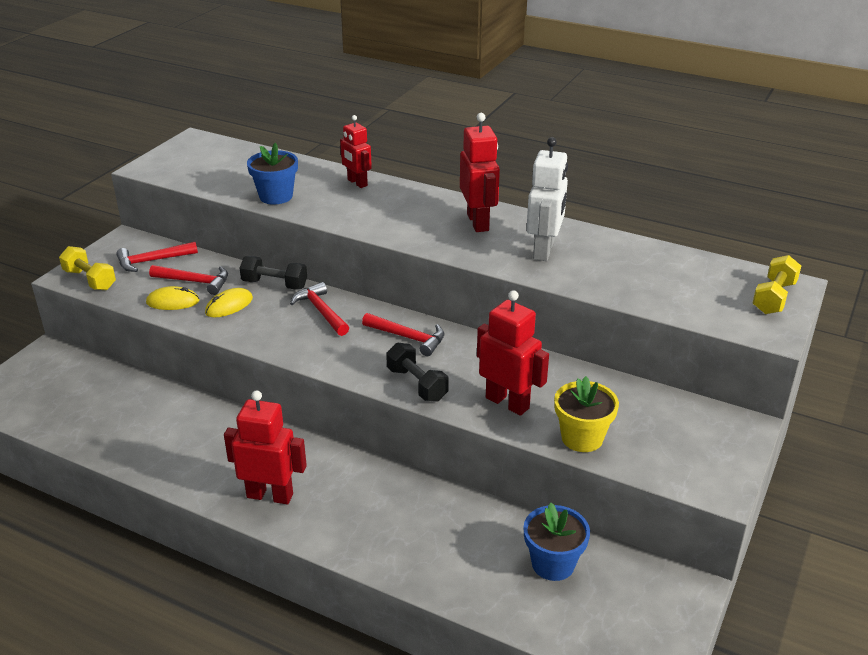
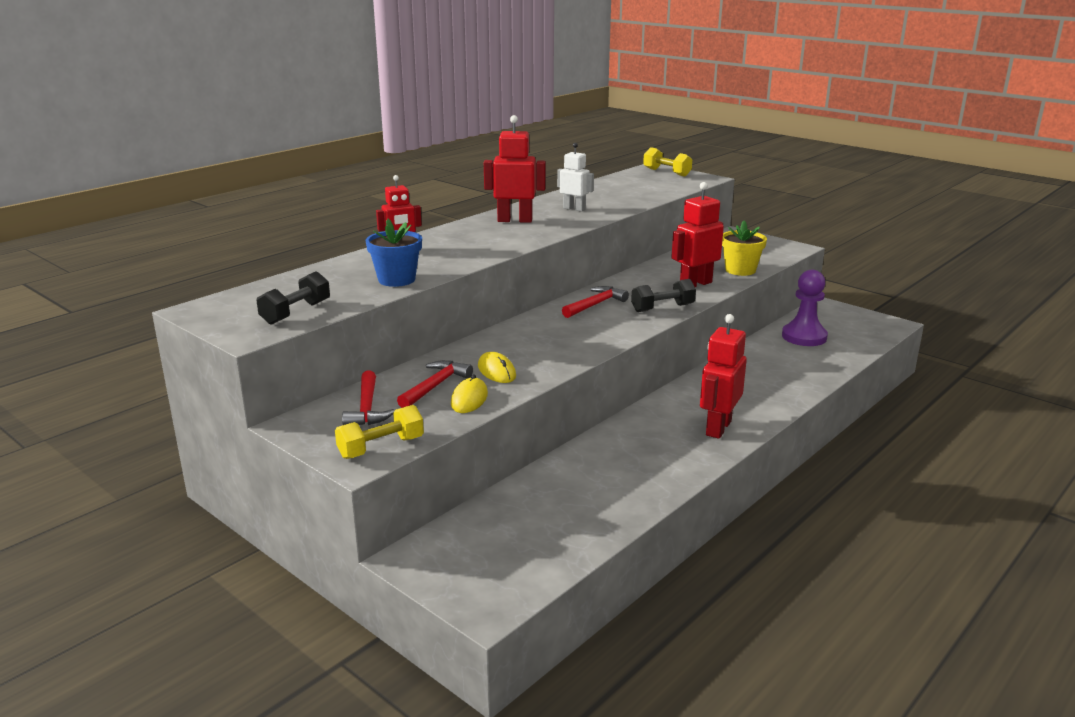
camera: 75 degrees left, 10 degrees down
(274, 284) = (470, 348): black dumbbell -> black dumbbell (296, 313)
(321, 311) = (534, 332): red hammer -> none
(544, 250) = (574, 209): white robot -> white robot, size x0.66
(553, 564) = (804, 337): blue flower pot -> purple pawn

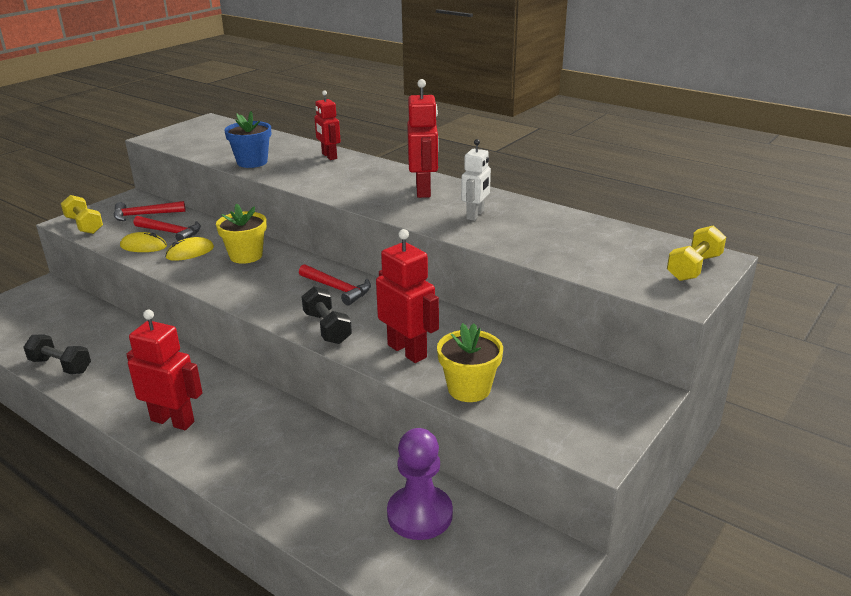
camera: 85 degrees right, 5 degrees up
(296, 313) = (191, 143): black dumbbell -> black dumbbell (60, 366)
(515, 343) = (246, 256): none -> yellow flower pot

